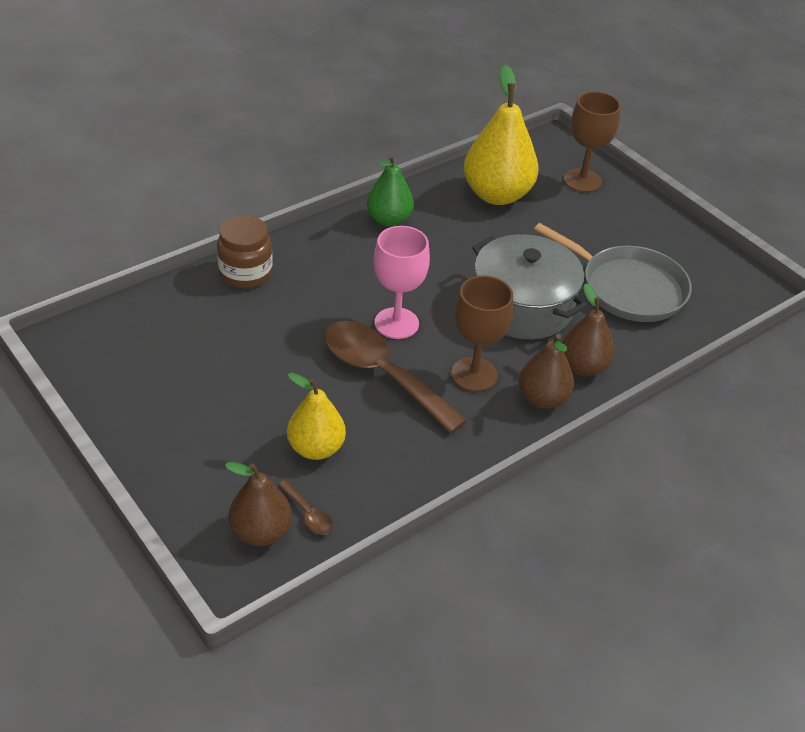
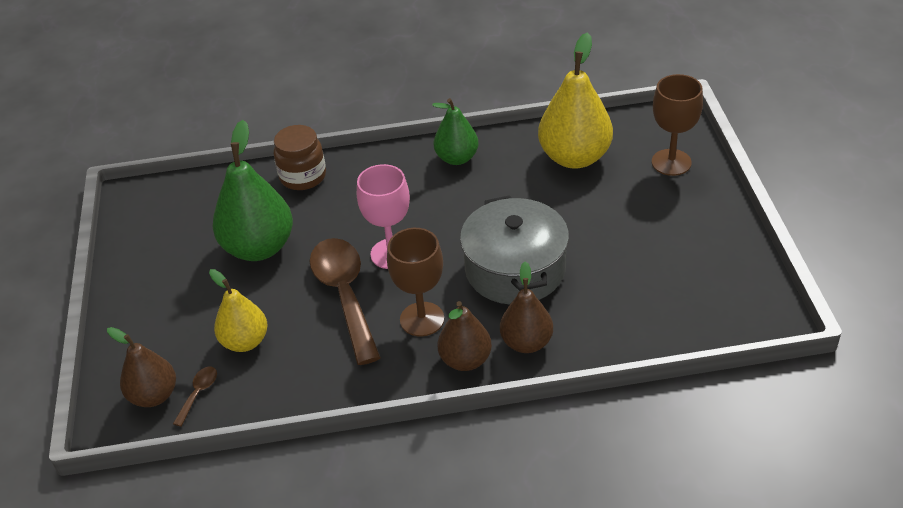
camera: 35 degrees right, 0 degrees up
(255, 354) = (259, 247): none -> green pear
(308, 514) = (198, 393): brown spoon -> brown spoon turned 150 degrees counterclockwise
(628, 288) = (632, 280): grey pan -> none

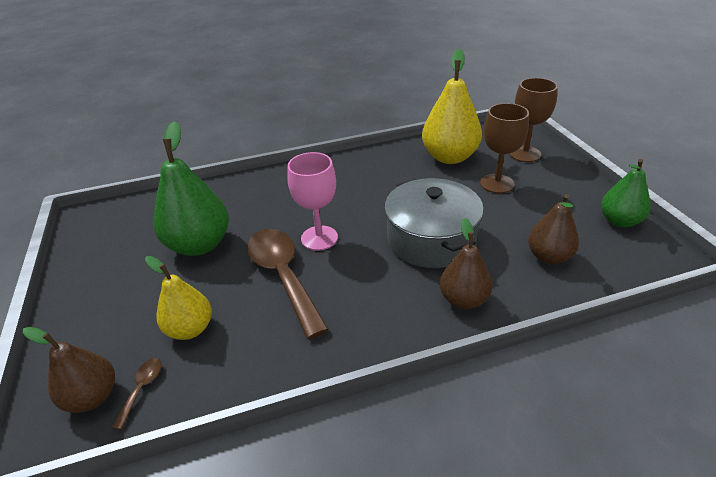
camera: 10 degrees left, 5 degrees down
(303, 176) = (234, 189): brown jar -> none
(422, 319) = (359, 289): brown goblet -> brown goblet (497, 183)
(457, 158) = (357, 165): green pear -> green pear (619, 221)
(465, 360) = (411, 322): brown pear -> brown pear (548, 256)

